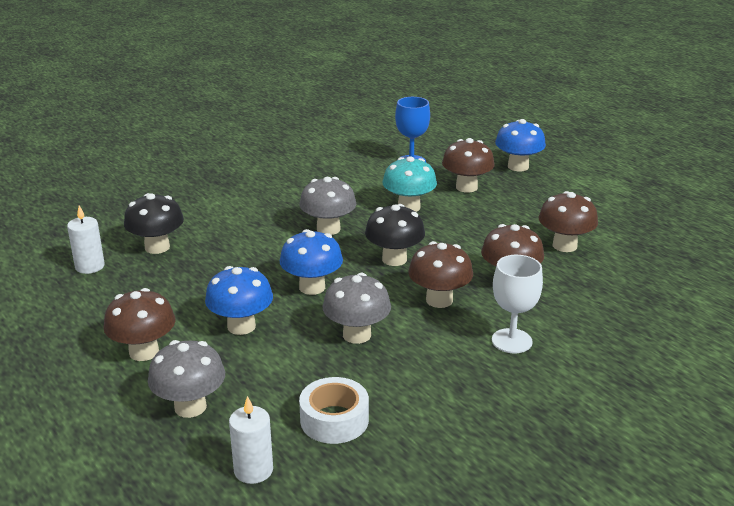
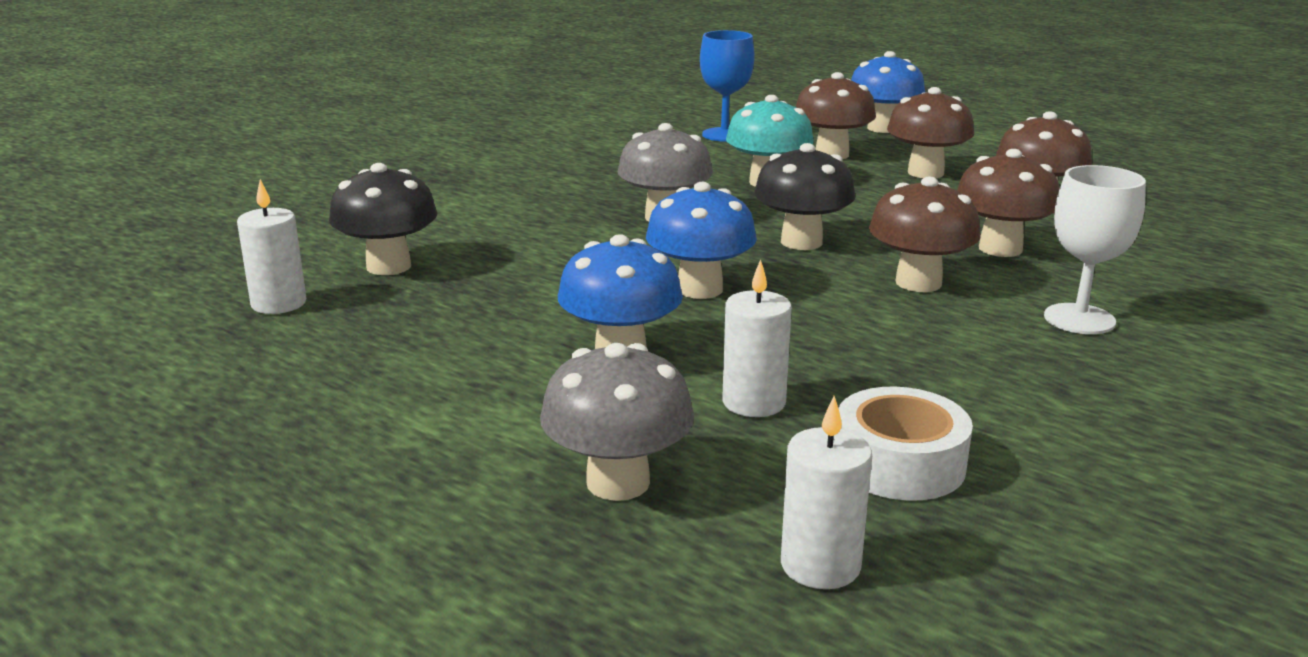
camera: 15 degrees left, 5 degrees down
(144, 352) = (466, 411): brown mushroom -> brown mushroom (925, 173)
(288, 369) = (754, 402): none -> white candle
(357, 335) = (829, 341): grey mushroom -> none

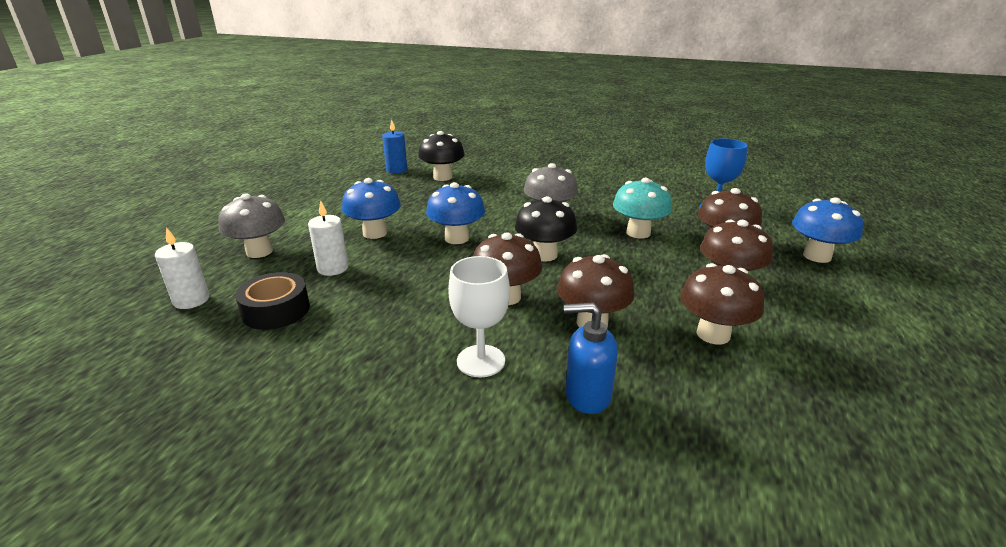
camera: 70 degrees right, 5 degrees up
(279, 303) = (396, 170): white candle -> blue candle
(899, 463) = (276, 310): white tape -> black tape
(1150, 277) = (587, 395): none -> blue soap dispenser

